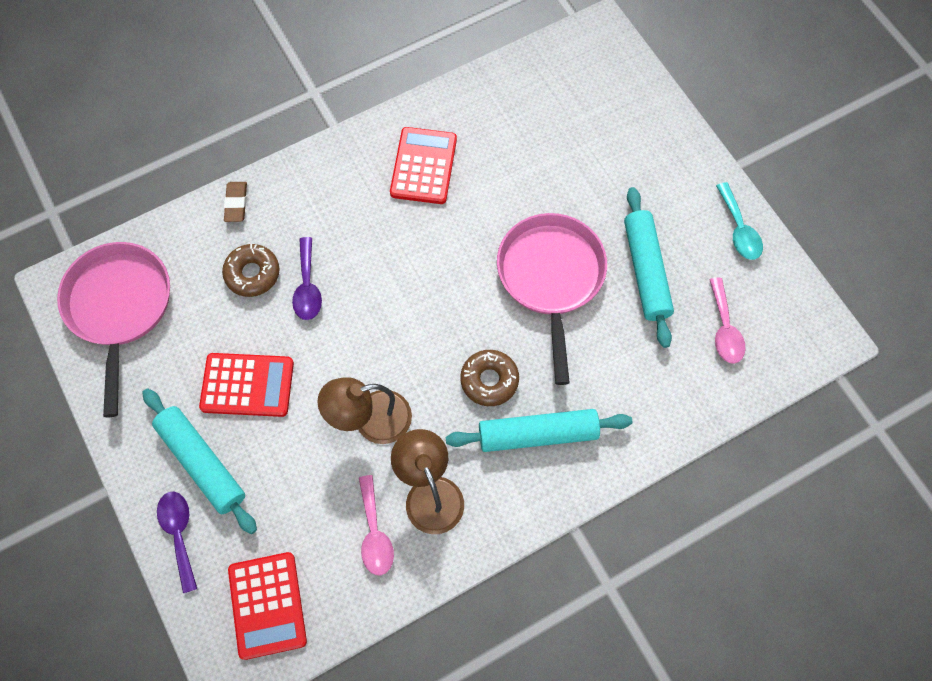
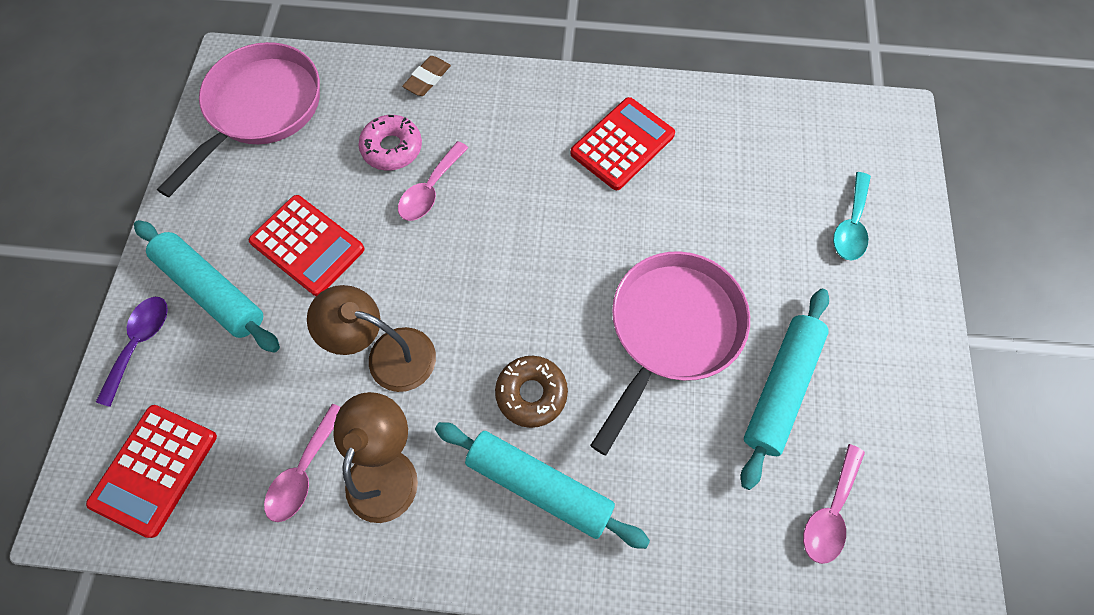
camera: 35 degrees right, 0 degrees up
(202, 463) = (212, 290): turquoise rolling pin -> turquoise rolling pin turned 45 degrees counterclockwise
(252, 274) = (392, 148): brown donut -> pink donut
(307, 287) = (430, 190): purple spoon -> pink spoon
(739, 229) = (921, 410): turquoise spoon -> turquoise spoon (850, 225)

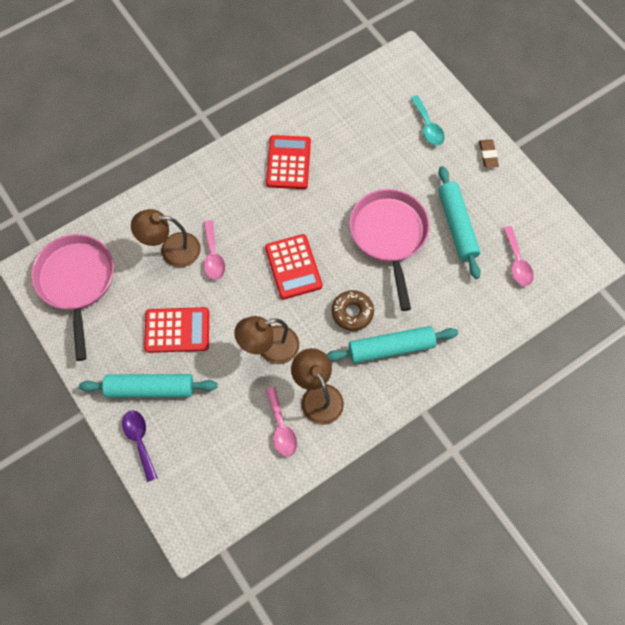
camera: 40 degrees left, 0 degrees up
(155, 469) = (209, 485): red calculator -> red calculator (293, 267)
(392, 148) = (172, 250): pink donut -> brown lamp
(427, 79) = (154, 200): brown eraser -> brown eraser (488, 155)

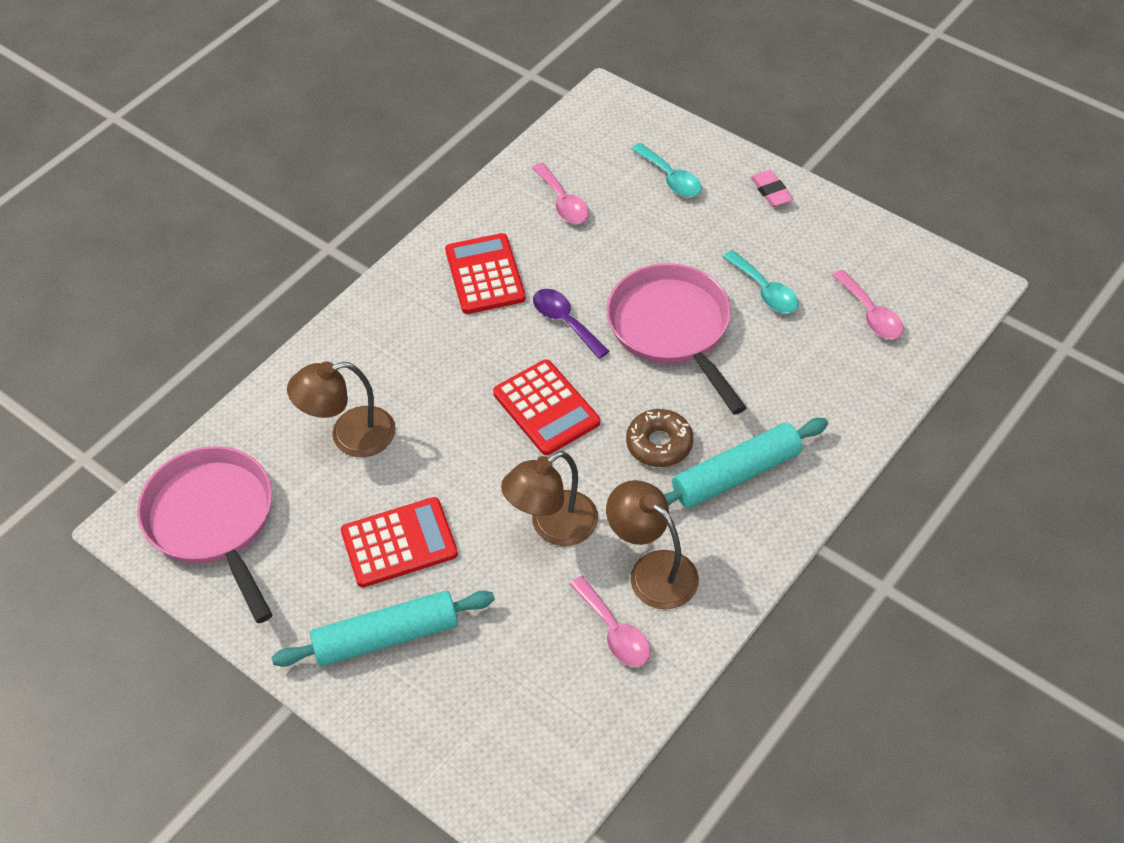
camera: 15 degrees left, 15 degrees down
(139, 440) = (396, 716): purple spoon -> purple spoon (565, 322)
(213, 256) = (418, 427): pink spoon -> pink spoon (563, 202)
(457, 225) = (765, 290): turquoise rolling pin -> turquoise spoon
(488, 155) = (771, 191): brown eraser -> pink eraser

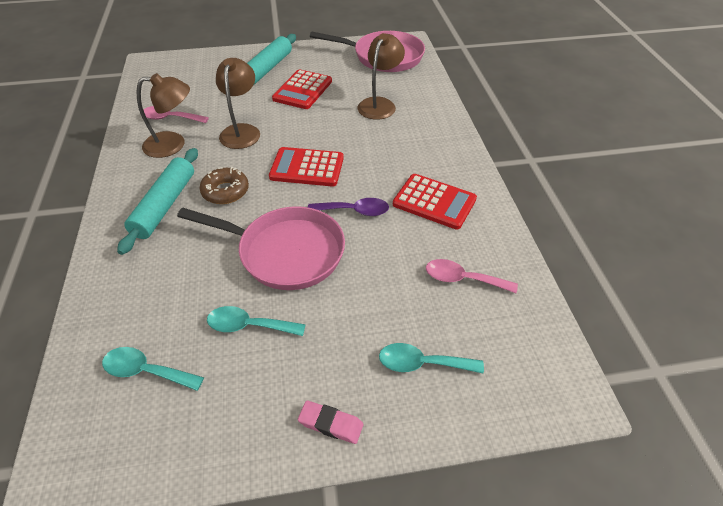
camera: 130 degrees right, 5 degrees down
(870, 314) = (146, 371): pink spoon -> turquoise spoon

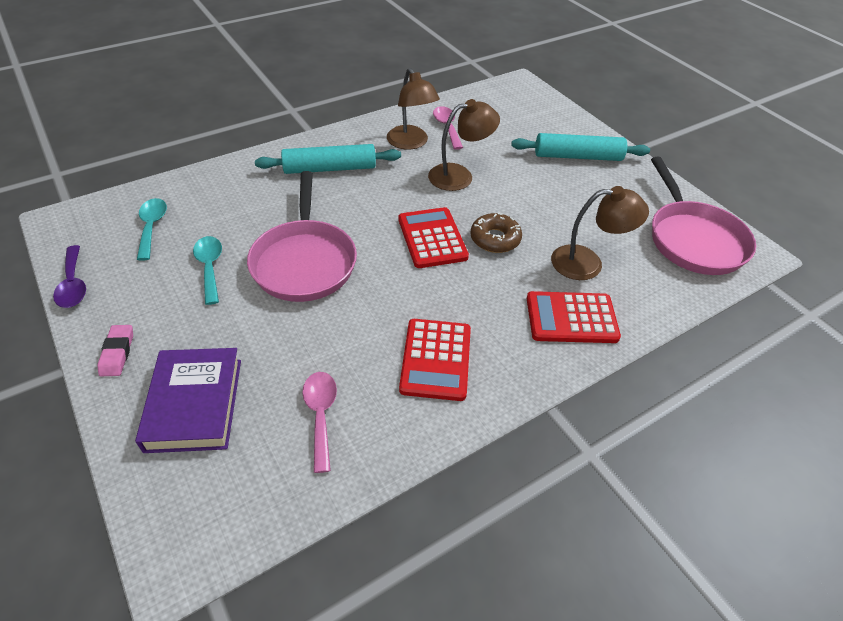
camera: 65 degrees right, 0 degrees up
(225, 191) = (366, 196): brown donut -> brown donut (495, 239)
(302, 90) = (561, 194): red calculator -> red calculator (571, 318)
(354, 211) = (385, 294): purple spoon -> purple spoon (73, 284)
(422, 363) = (195, 404): turquoise spoon -> purple book

